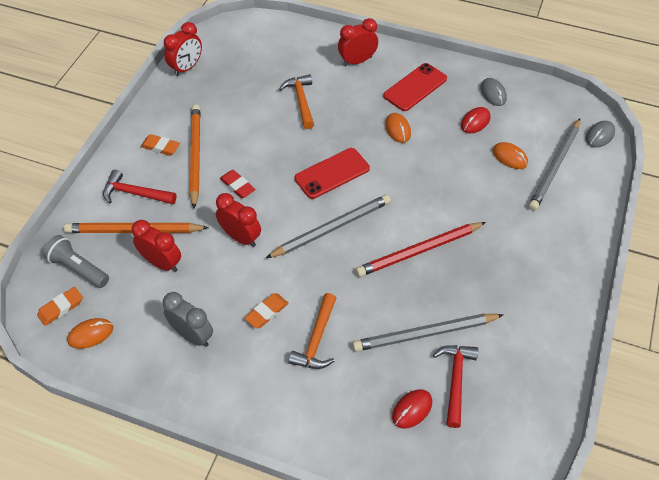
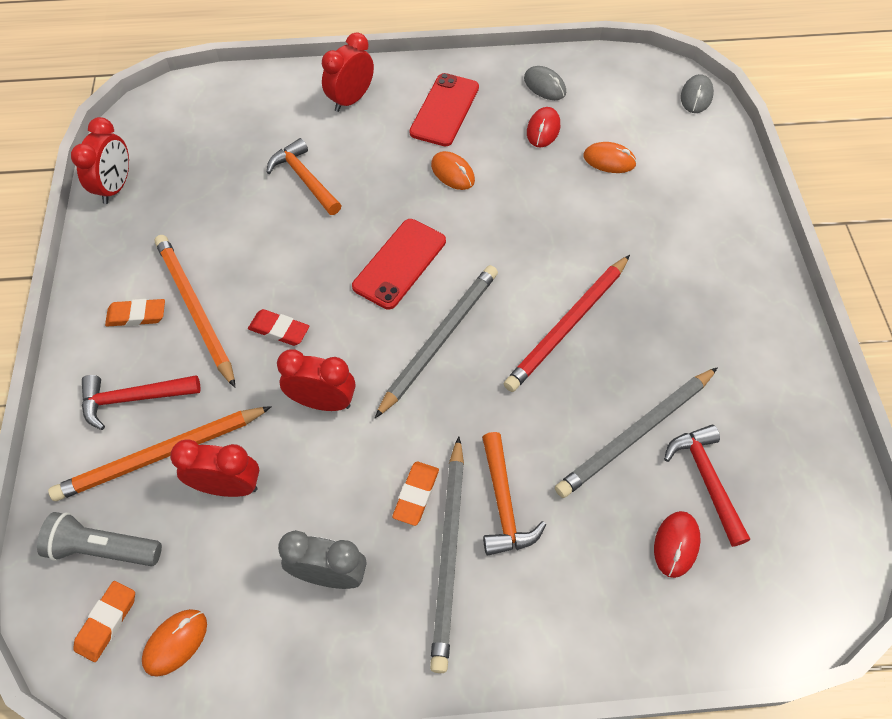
camera: 25 degrees left, 5 degrees up
(555, 166) = (668, 153): grey pencil -> grey pencil (449, 554)

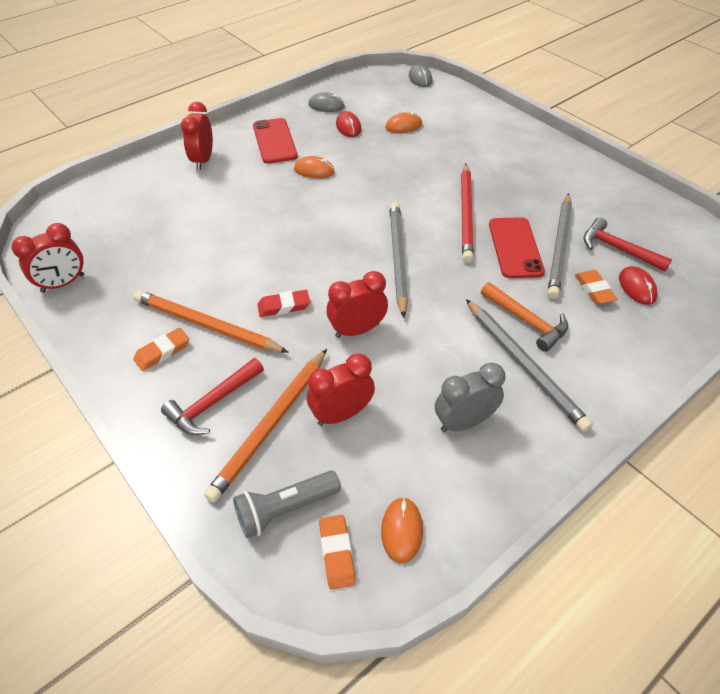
camera: 35 degrees left, 10 degrees down
(116, 187) = (63, 283): red clock -> red clock turned 75 degrees clockwise
(304, 179) = (213, 215): orange hammer -> none
(399, 263) = (329, 231): red phone -> red phone (515, 248)
(416, 495) = (471, 346): orange eraser -> orange eraser (594, 290)

